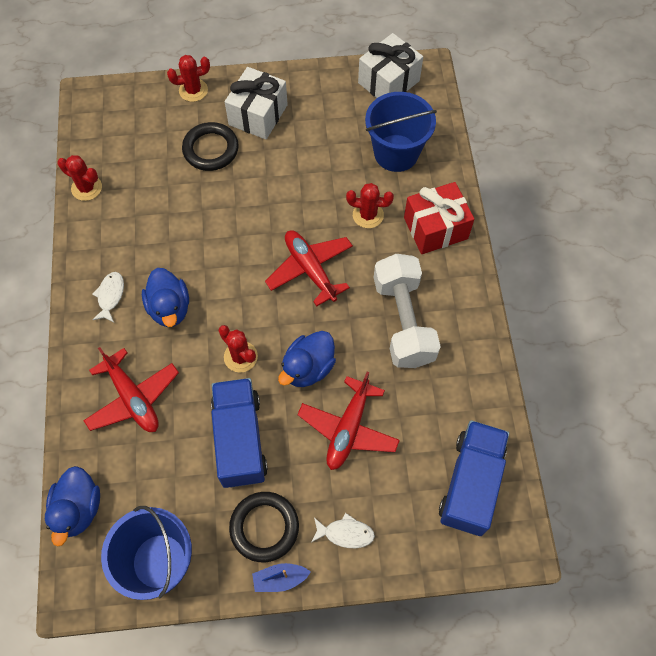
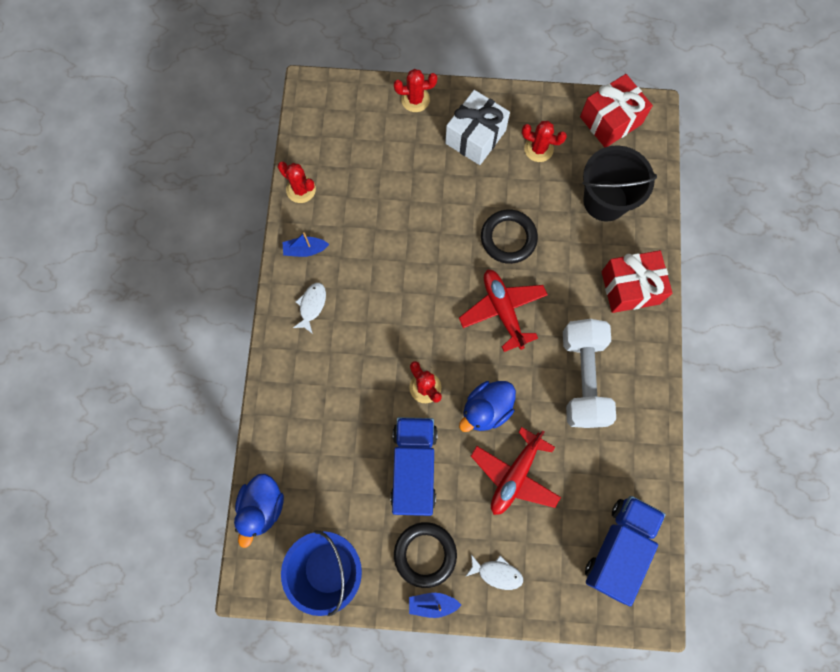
camera: 10 degrees right, 10 degrees up
(97, 243) = (305, 250): none -> blue boat
(133, 398) = (321, 411): red plane -> none
(170, 308) = (365, 327): blue duck -> none
(211, 149) = (424, 167): black ring -> black ring (508, 238)
(368, 215) = (567, 263): red cactus -> red cactus (538, 149)
(388, 82) = (610, 120): white gift -> red gift
(396, 153) = (605, 200): blue bucket -> black bucket

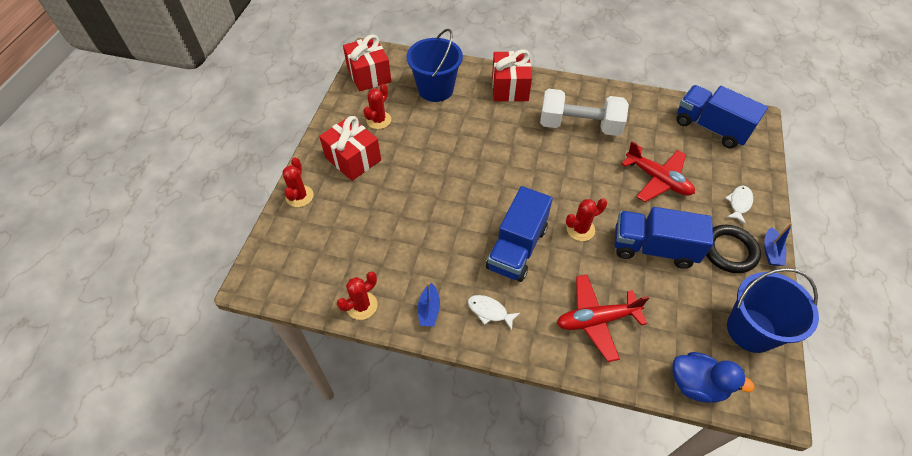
camera: 80 degrees left, 20 degrees down
(389, 323) = (517, 248): none -> blue truck
(475, 137) = (353, 159): white gift -> red gift
(486, 409) = (602, 189): blue duck -> none
(502, 310) = (517, 165): red plane -> red plane (596, 320)
(508, 238) = (453, 152): black ring -> none
(605, 200) = (435, 89): black bucket -> blue bucket

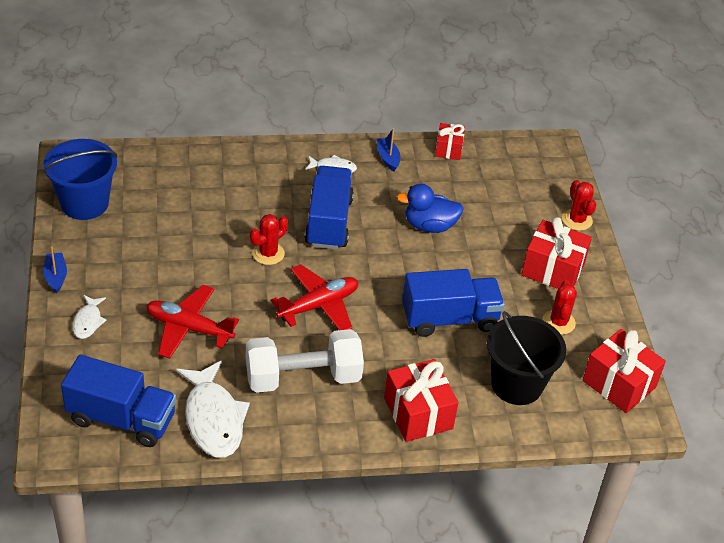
camera: 155 degrees right, 10 degrees down
(361, 305) = (448, 149): red cactus -> red gift
(435, 89) = (516, 384): blue bucket -> black bucket
(596, 320) = (233, 182): red plane -> red plane (318, 305)
(647, 114) = (213, 418): none -> white fish
(653, 248) = (186, 252): blue truck -> blue truck (449, 319)
(696, 384) = (137, 156): blue duck -> blue duck (429, 226)
(729, 251) = (102, 267): black ring -> none

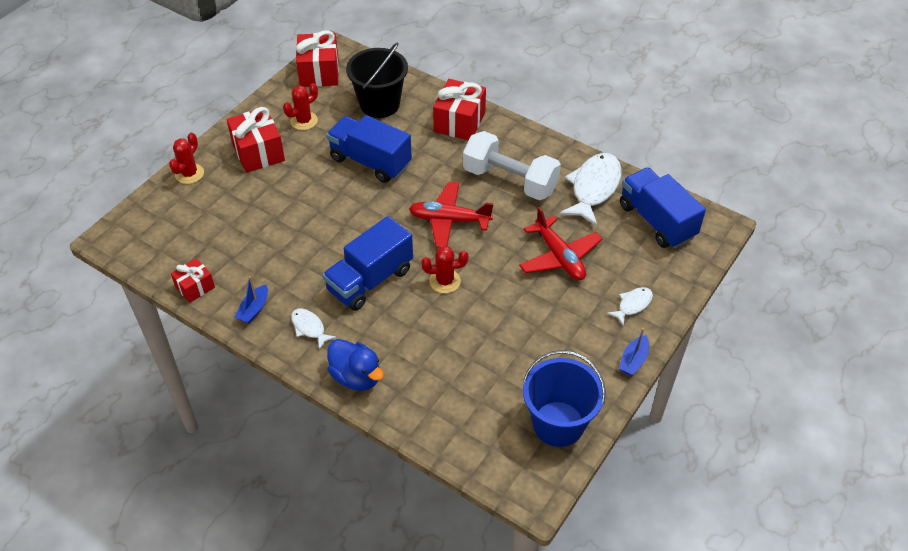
camera: 135 degrees left, 5 degrees up
(429, 226) = (298, 232): blue duck -> blue duck (356, 377)

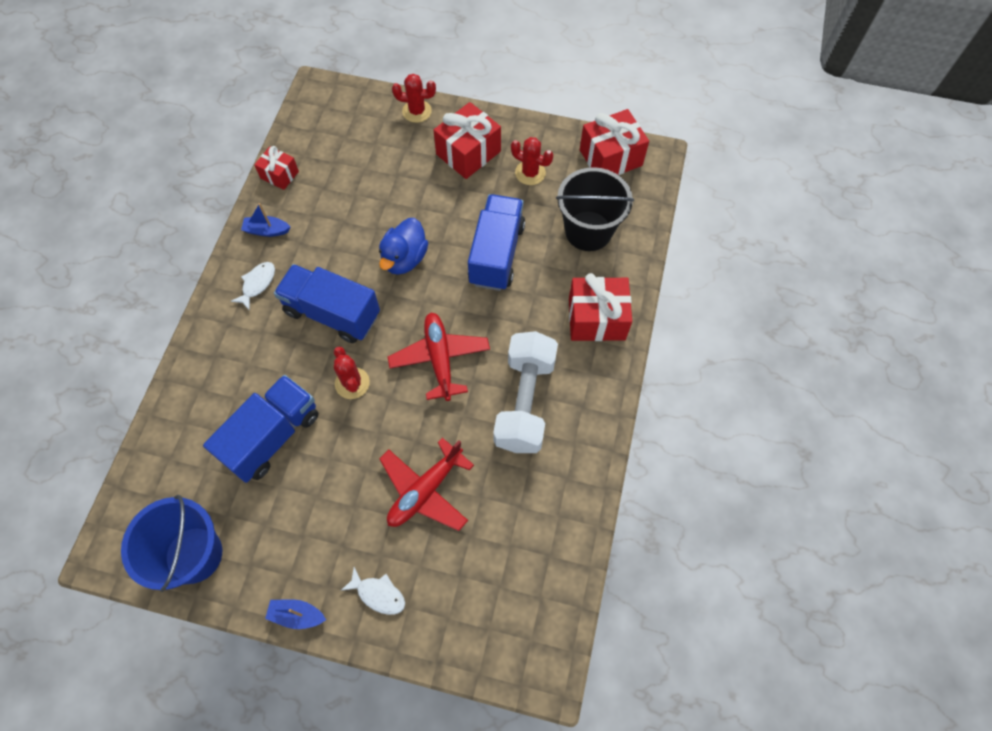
camera: 70 degrees right, 15 degrees up
(356, 377) = (209, 345): blue duck -> blue duck (404, 259)
(593, 188) = (550, 499): white fish -> none
(657, 221) = (523, 591): blue truck -> blue truck (272, 436)

